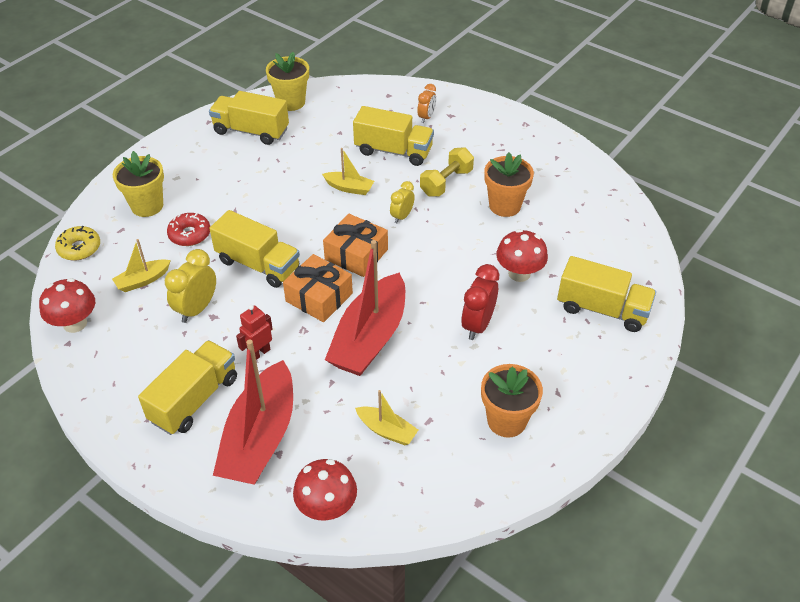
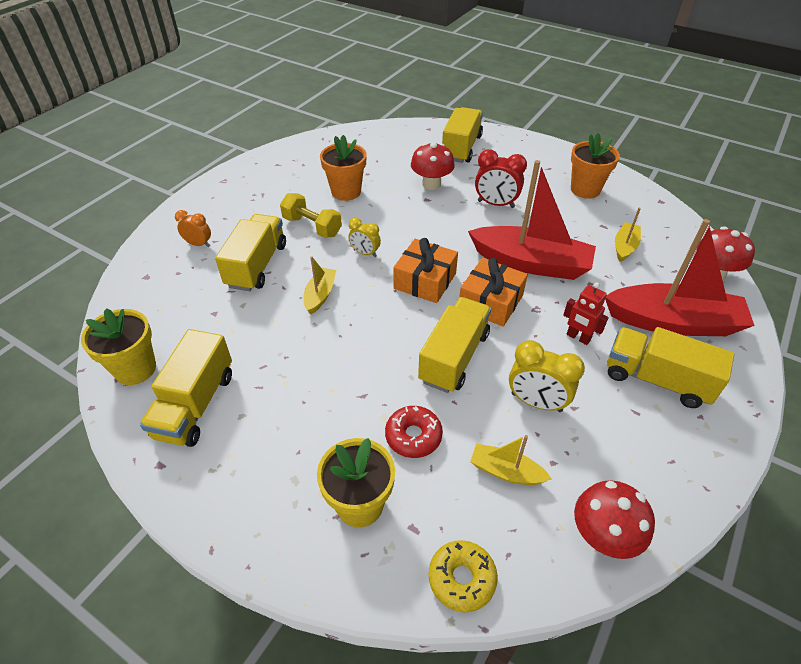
camera: 95 degrees left, 0 degrees up
(143, 280) = (506, 471): yellow boat -> yellow boat turned 150 degrees clockwise

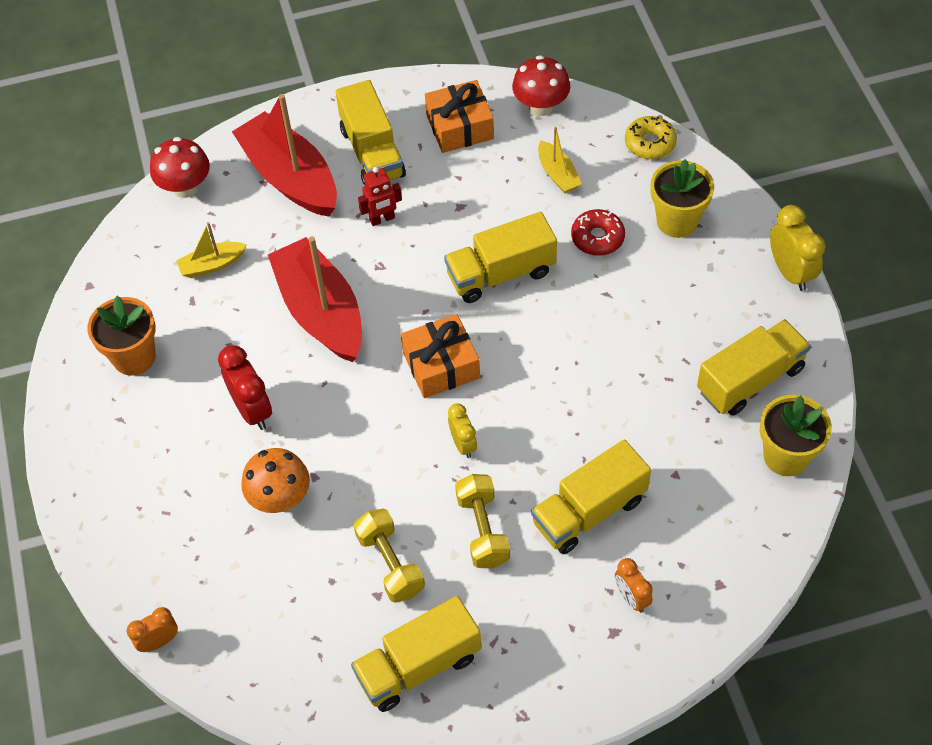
camera: 135 degrees left, 10 degrees up
(320, 295) = (556, 421): yellow boat -> none
(346, 192) = (390, 564): orange flower pot -> yellow dumbbell
(415, 125) = (159, 641): none -> orange clock
(431, 184) = (280, 498): red mushroom -> orange mushroom
(461, 148) = (164, 539): yellow truck -> yellow truck (418, 666)
(490, 302) = (409, 300): orange gift -> orange gift (460, 127)
(536, 402) = (481, 198): yellow clock -> yellow clock (790, 272)
(578, 337) = (382, 219): red robot -> red robot turned 75 degrees clockwise

